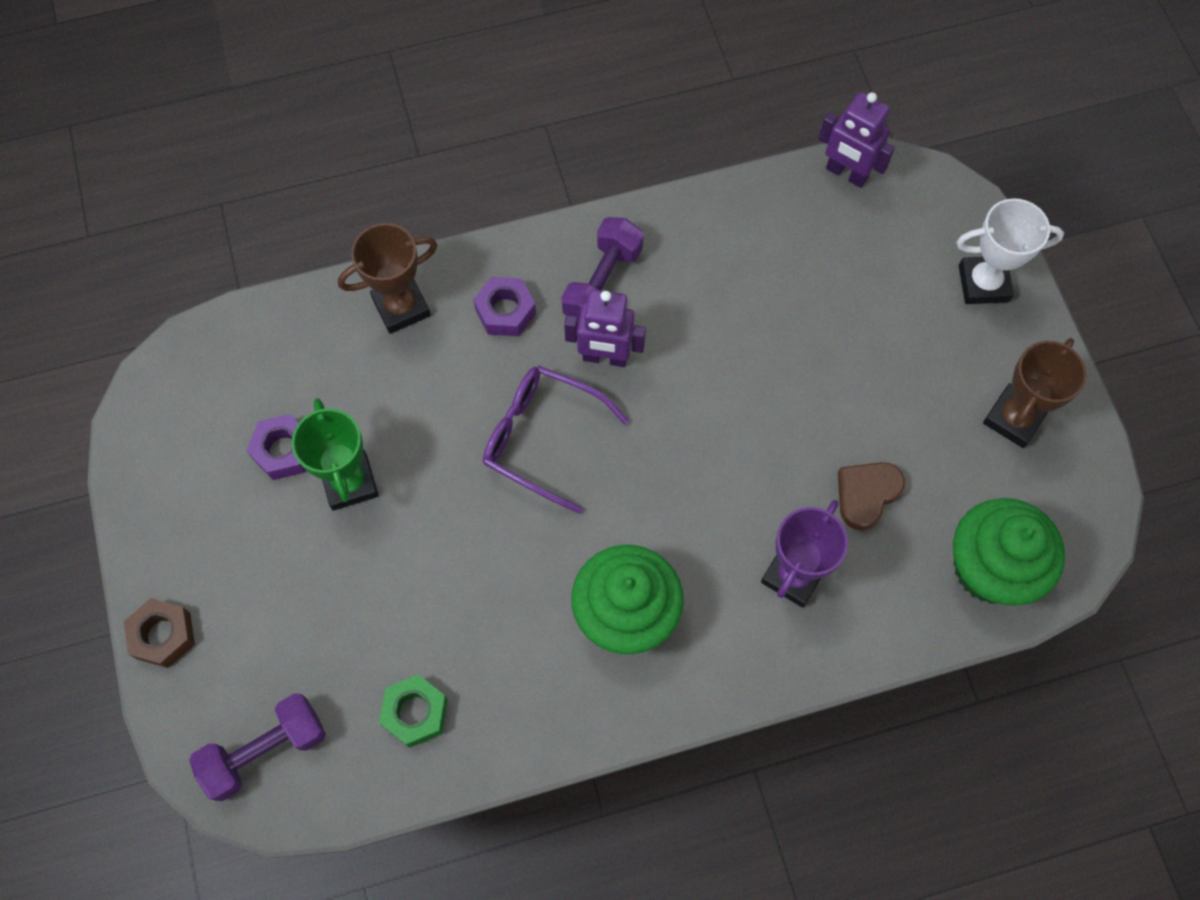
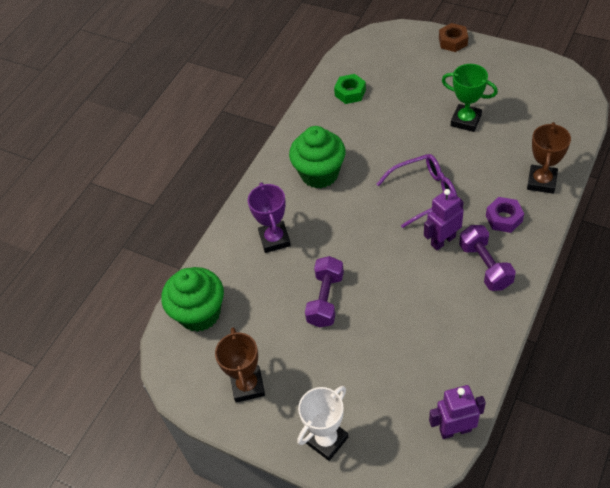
camera: 140 degrees right, 15 degrees down
(265, 751) = (380, 49): purple dumbbell -> purple dumbbell (325, 299)
(284, 451) = (501, 108): purple nut -> none
(866, 495) = (278, 293): brown heart -> none

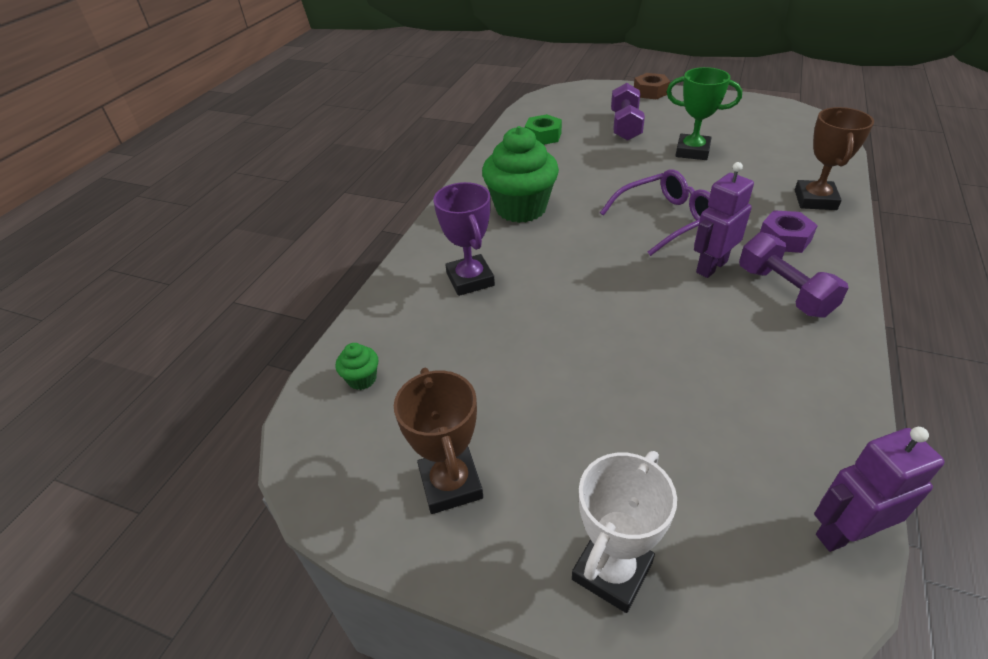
camera: 10 degrees left, 10 degrees down
(199, 313) = (362, 379): green cupcake -> green cupcake, size x0.43
(325, 299) = (560, 347): purple dumbbell -> purple dumbbell (625, 126)

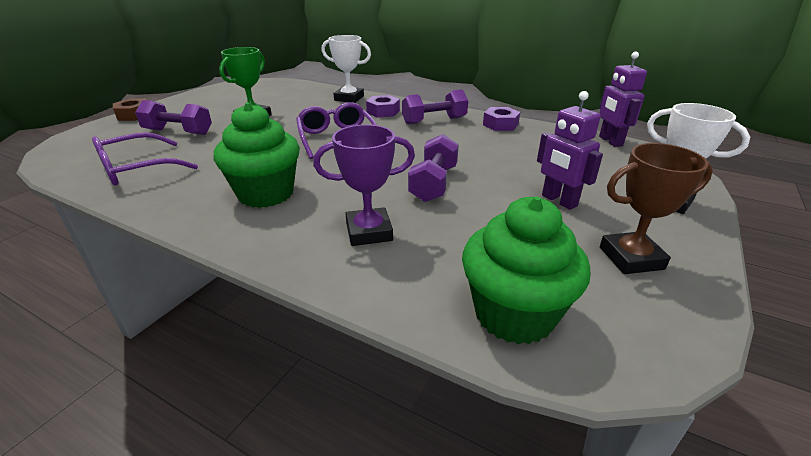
camera: 85 degrees left, 10 degrees down
(362, 379) = (514, 314): green cupcake -> green cupcake, size x2.35
(543, 136) = (138, 169): green nut -> purple glasses
(578, 310) = (433, 183): none -> purple dumbbell
(711, 267) = (401, 134): purple robot -> purple robot (559, 201)
(815, 200) = (349, 98): brown trophy -> white trophy
(822, 368) = (500, 124): none -> purple nut

